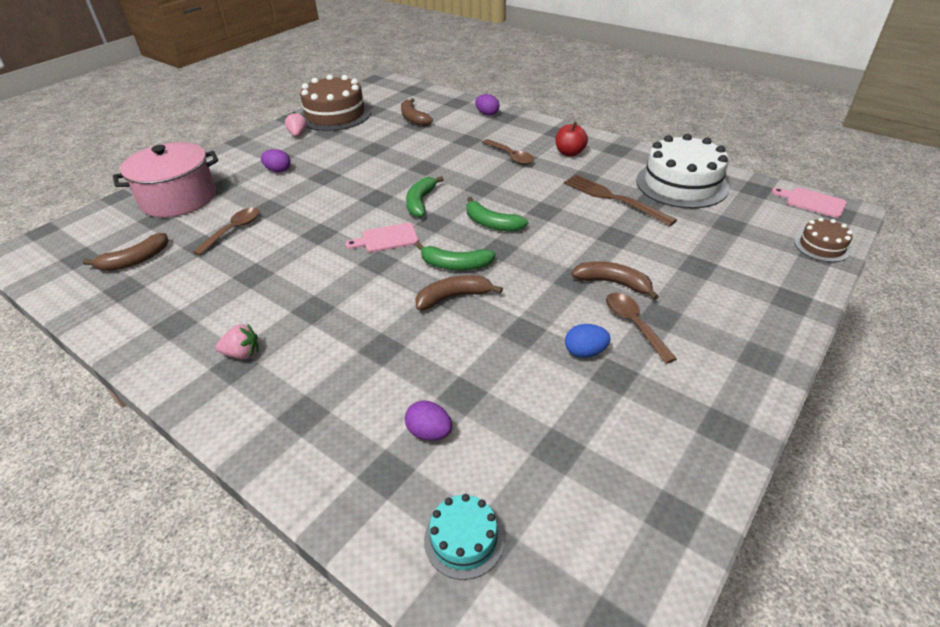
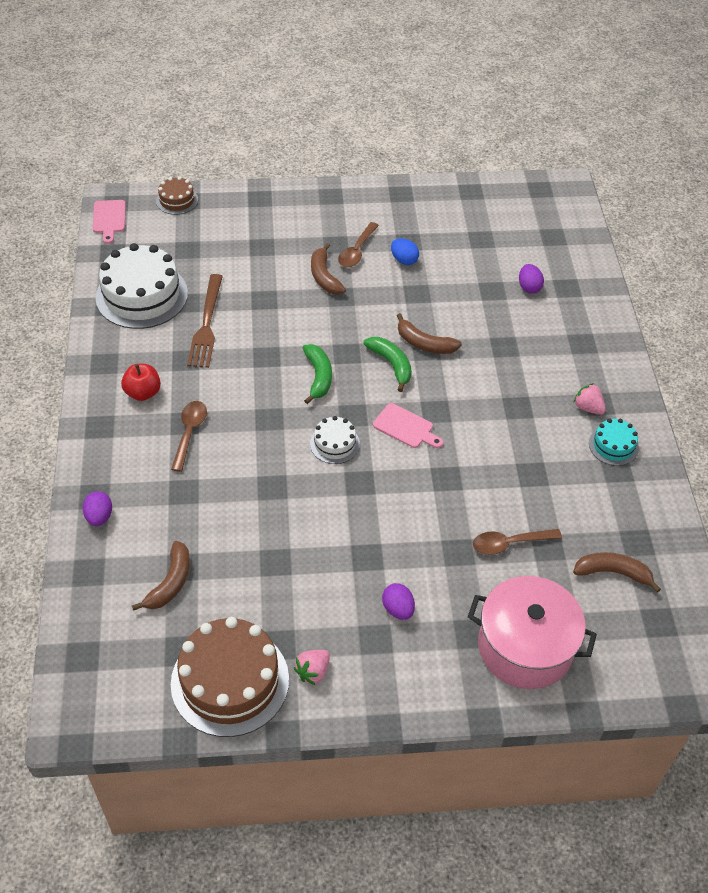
camera: 135 degrees left, 10 degrees up
(420, 202) = (334, 444): green banana -> white cake
(464, 539) = (560, 243): turquoise cake -> turquoise cake (613, 445)

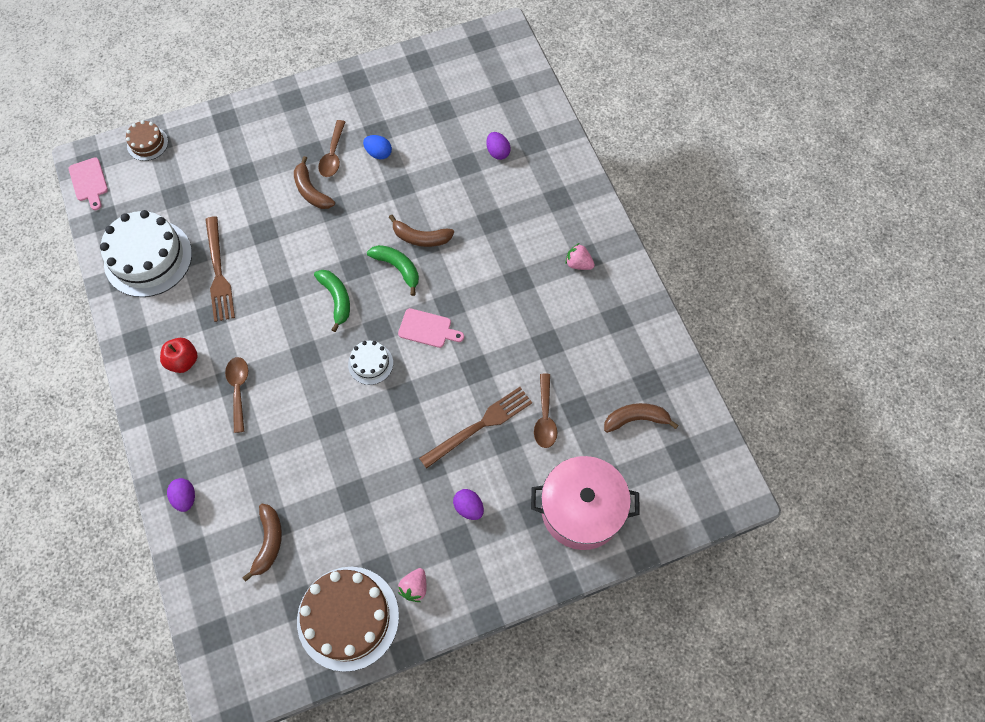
camera: 15 degrees left, 15 degrees up
(434, 533) = (479, 426): none -> brown fork
(509, 543) = (545, 417): brown spoon -> brown spoon turned 60 degrees counterclockwise
(613, 445) = (608, 296): turquoise cake -> none

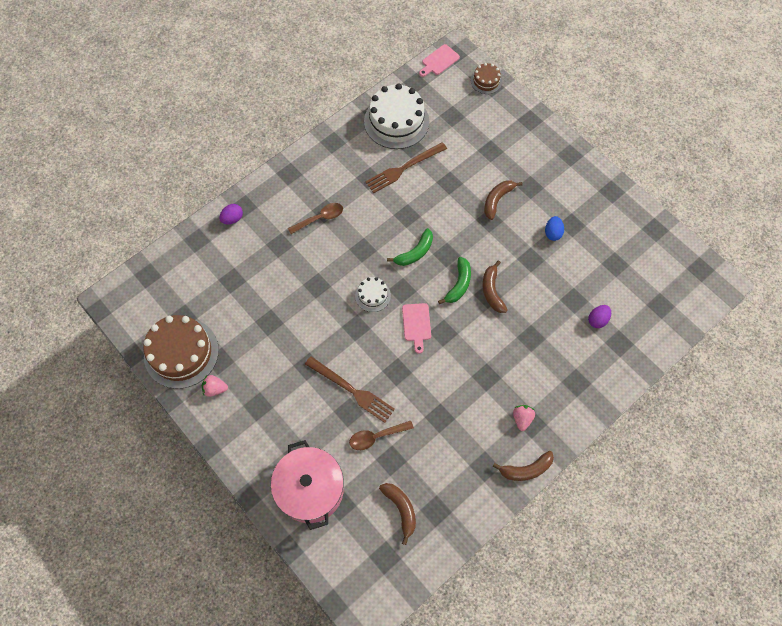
camera: 70 degrees right, 0 degrees up
(183, 361) = (328, 176): red apple -> none
(268, 542) = (218, 282): brown banana -> brown banana (526, 469)
(333, 155) = (535, 202): brown spoon -> none
(469, 507) = (285, 405): purple egg -> none

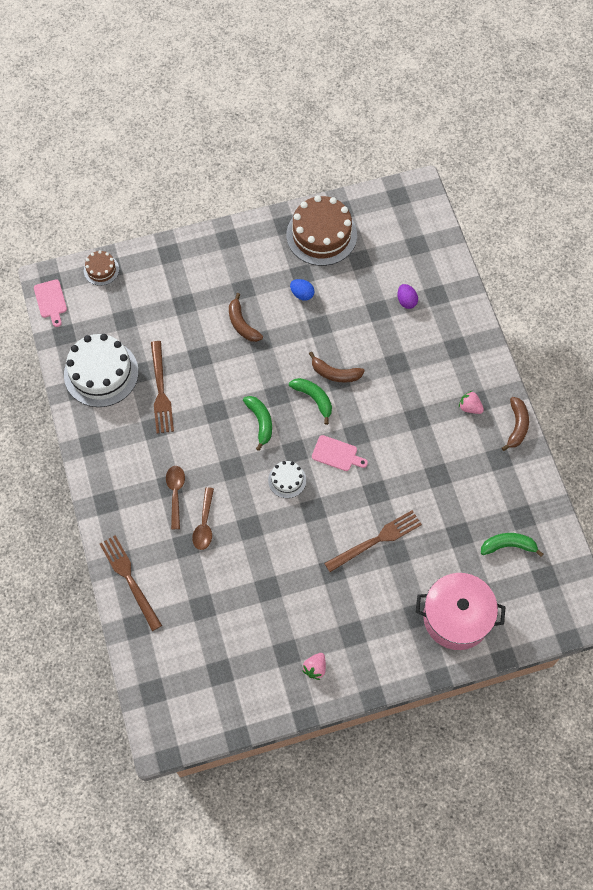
camera: 65 degrees left, 0 degrees up
(181, 353) = (260, 687): brown cake -> brown cake (321, 235)
(232, 219) = (130, 580): purple egg -> brown fork
(376, 436) = (431, 538): brown spoon -> brown spoon (204, 524)
(401, 509) = (508, 546): brown banana -> green banana

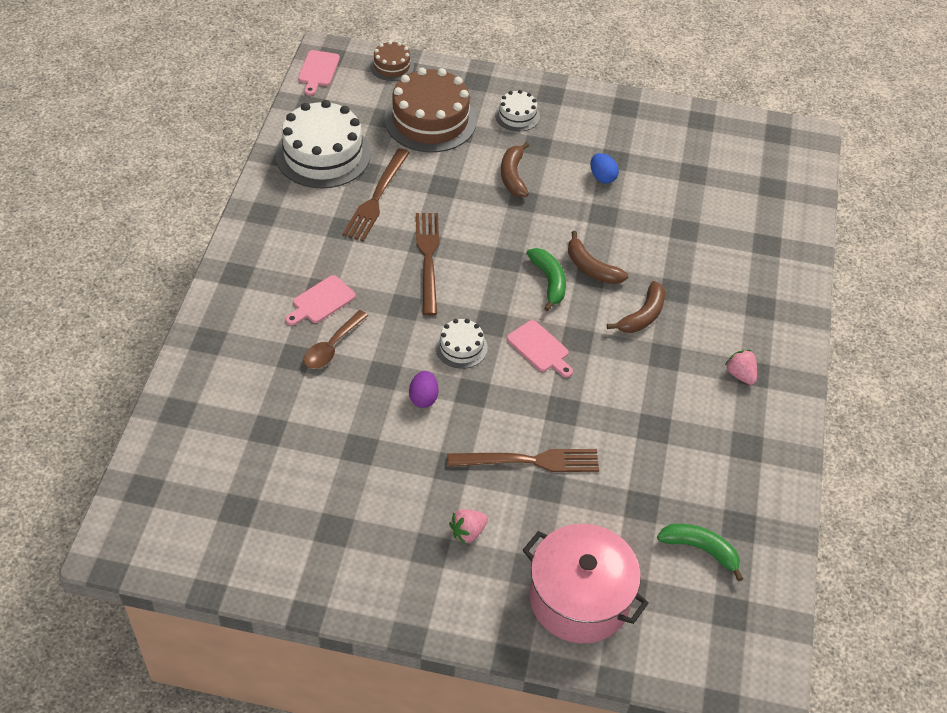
camera: 25 degrees right, 15 degrees down
(130, 580) = (206, 361): brown fork -> brown fork (428, 259)
(175, 493) = (321, 301): brown spoon -> pink cutting board
(215, 270) = (517, 115): none -> white cake
(260, 422) = (469, 276): green banana -> none
(315, 668) = (357, 564): pink strawberry -> pink strawberry (468, 532)
(321, 235) = (662, 133): brown cake -> brown cake (430, 120)
(406, 301) = (725, 235): purple egg -> purple egg (423, 398)
(517, 426) = (791, 422): brown banana -> brown banana (642, 315)

